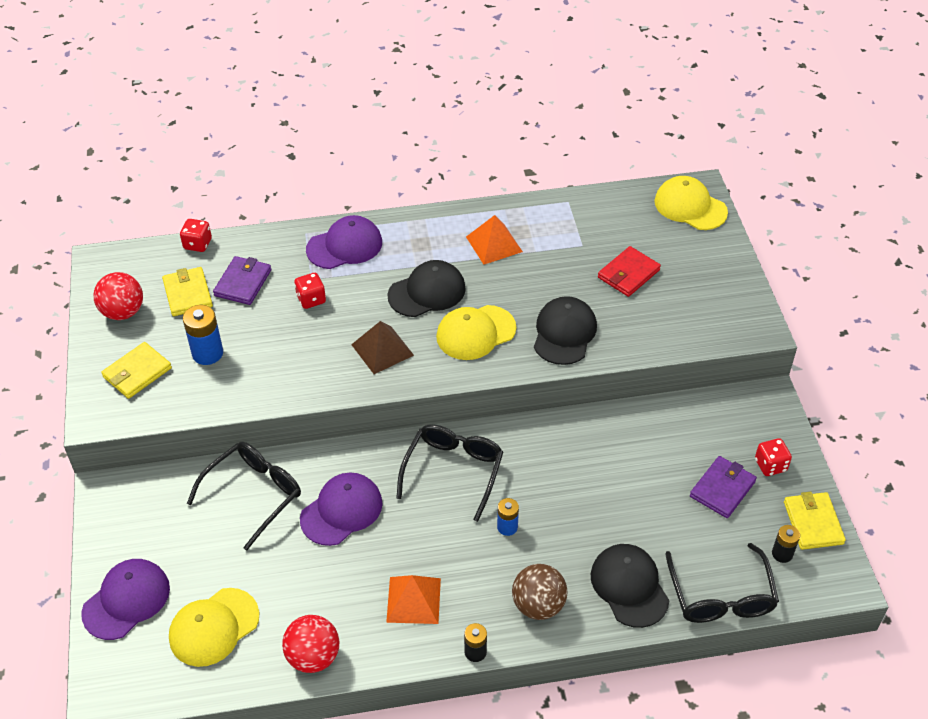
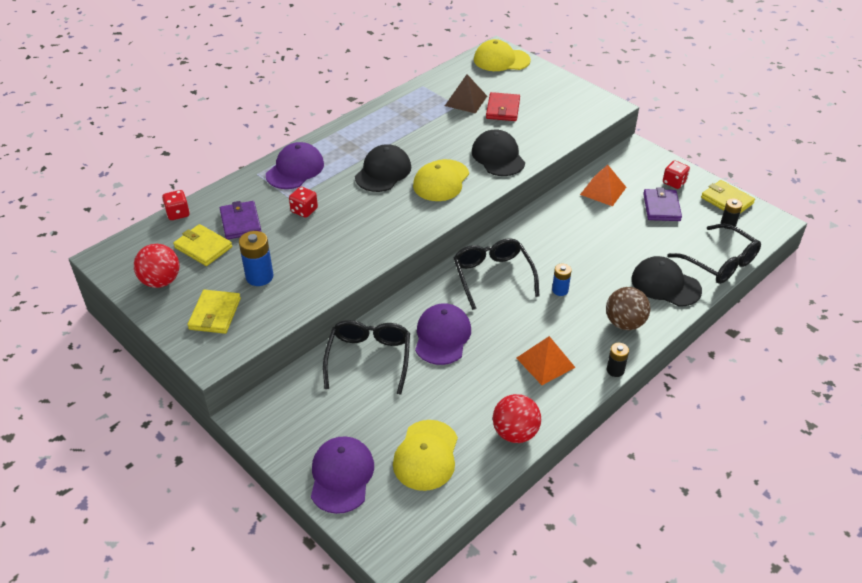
camera: 35 degrees left, 5 degrees down
(382, 349) = (388, 217): brown pyramid -> brown pyramid (466, 101)
(494, 244) = (399, 127): orange pyramid -> orange pyramid (603, 191)

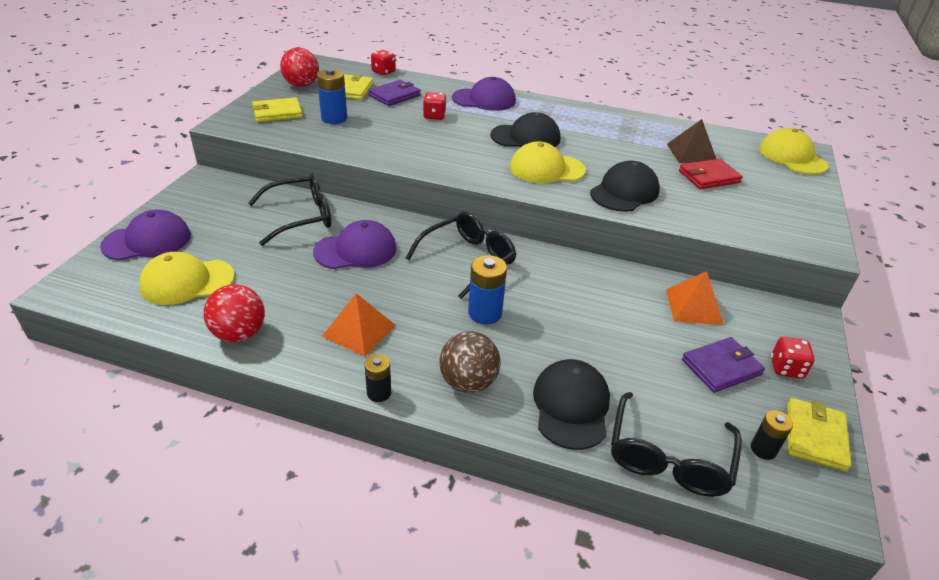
camera: 60 degrees right, 5 degrees down
(560, 290) = (485, 313): blue battery -> blue battery, size x1.61

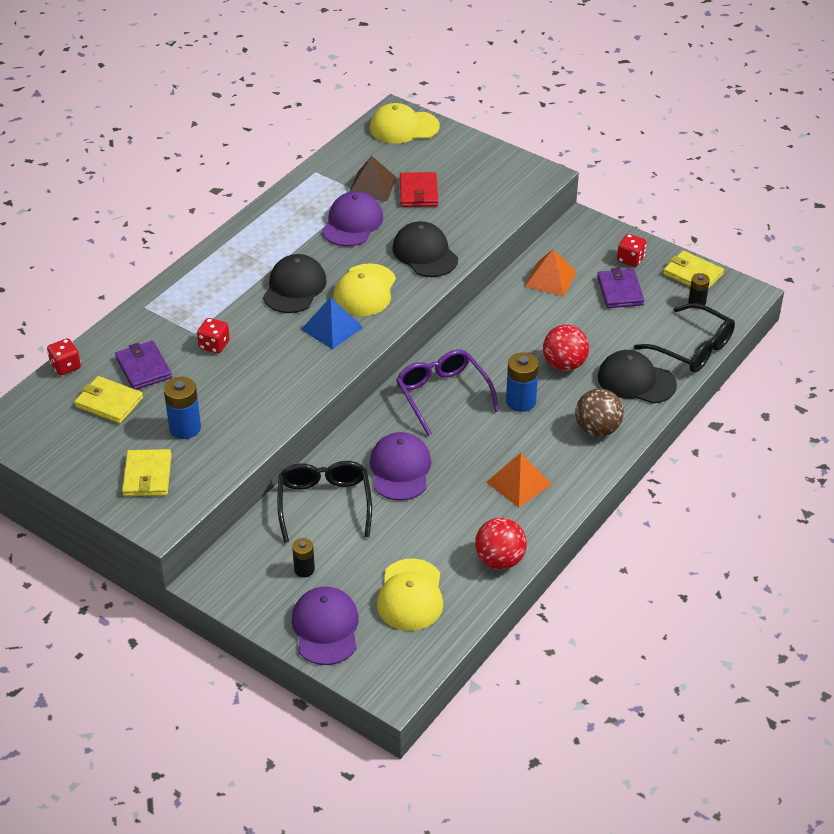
camera: 70 degrees left, 5 degrees up
(301, 85) = (73, 447): red ball -> red ball (564, 364)
(379, 393) = (594, 481): black battery -> black battery (304, 569)
(468, 260) = (442, 395): black glasses -> purple glasses
(484, 99) = (189, 296): purple cap -> purple cap (352, 223)
(486, 160) = (332, 328): none -> blue pyramid

